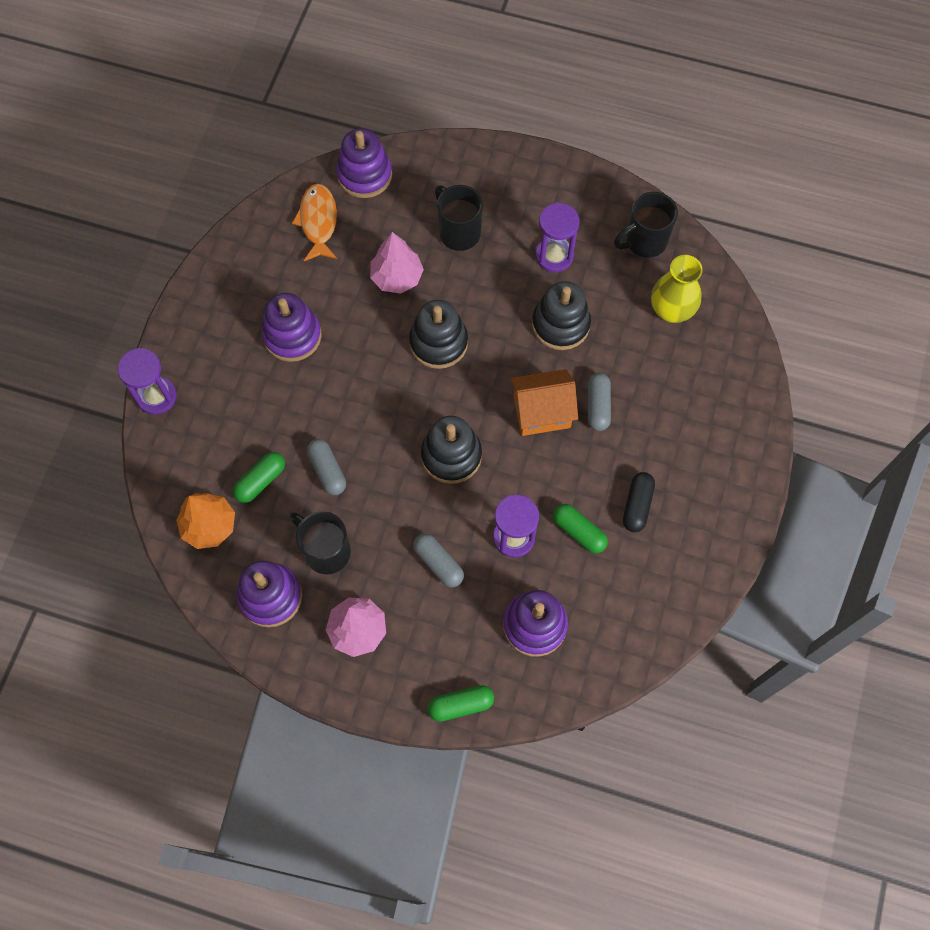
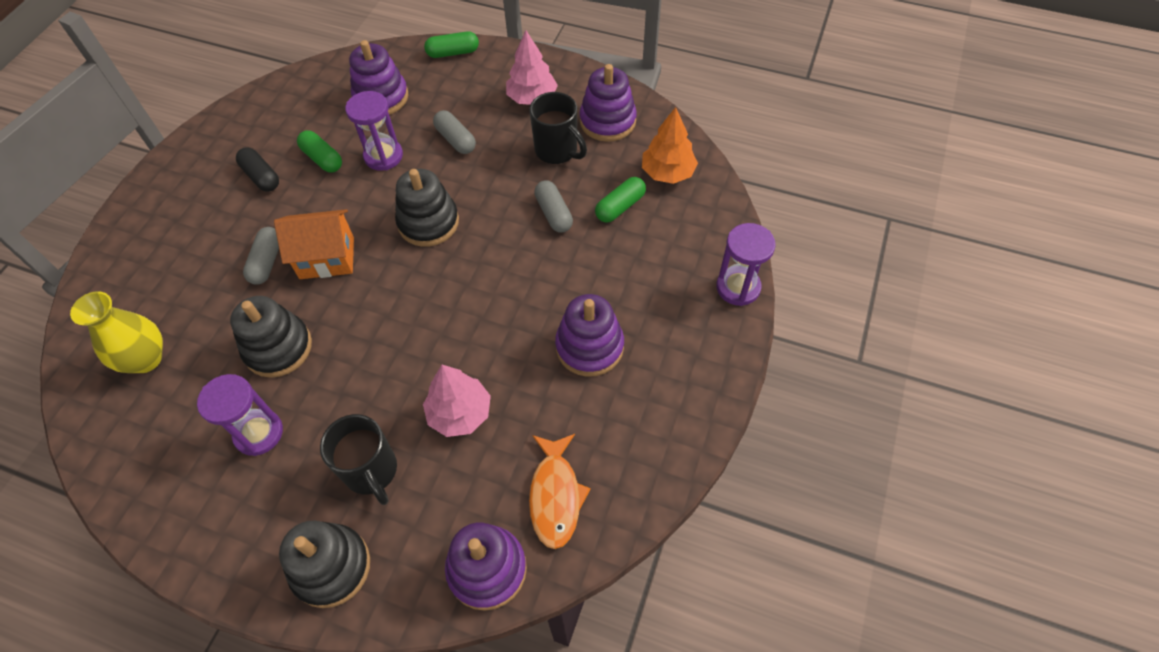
camera: 175 degrees left, 10 degrees down
(438, 343) = (422, 333): black stacking toy -> black stacking toy (331, 567)
(637, 505) = (261, 177): black capsule -> black capsule turned 60 degrees counterclockwise
(644, 242) = (139, 447): black mug -> none

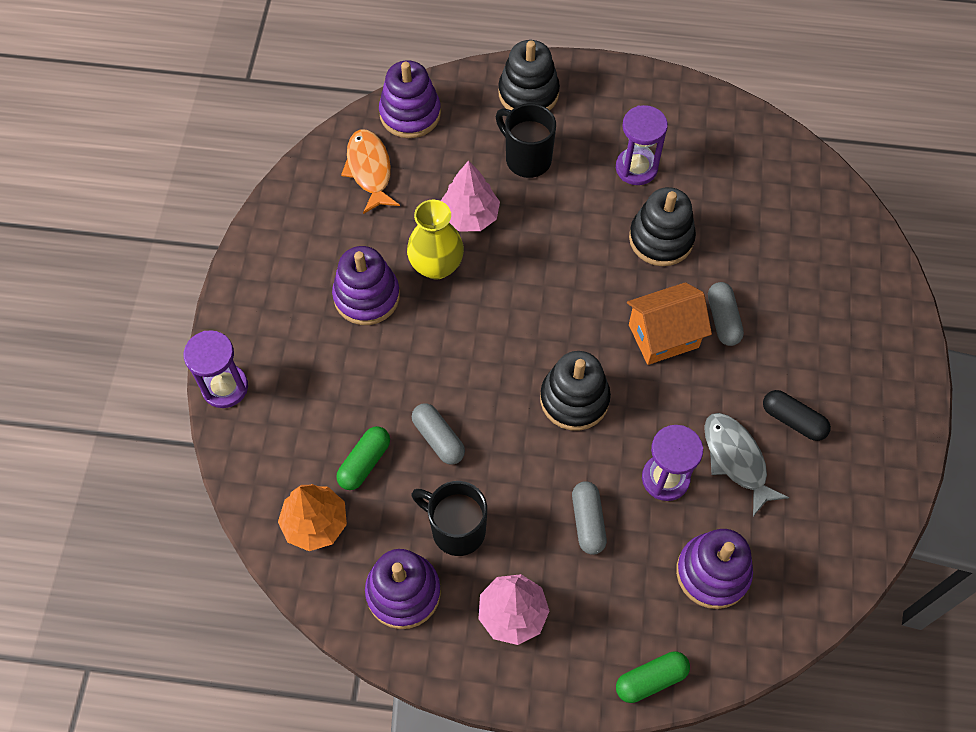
camera: 165 degrees right, 5 degrees up
(146, 359) = (776, 206): yellow vase -> yellow vase (436, 266)
(322, 159) = (736, 459): green capsule -> grey fish
(456, 139) = (588, 522): grey capsule -> grey capsule turned 45 degrees clockwise

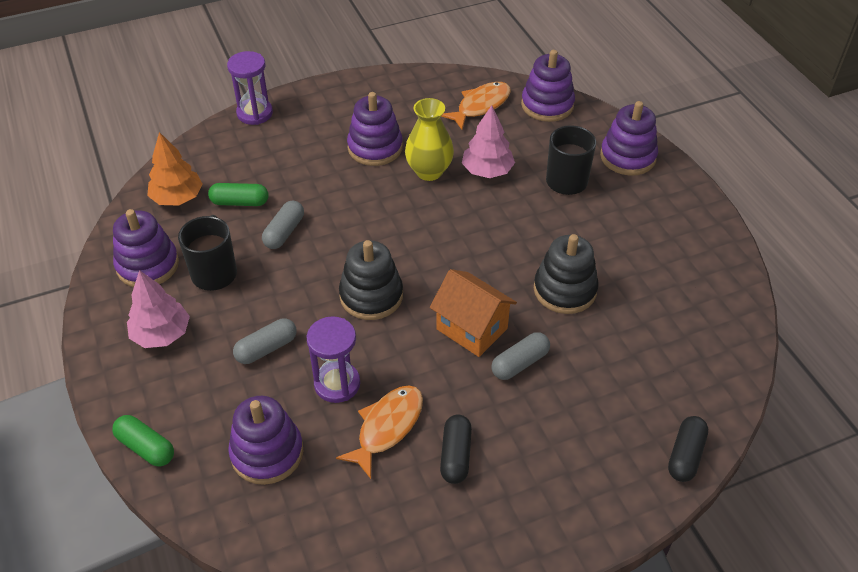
camera: 60 degrees right, 15 degrees down
(528, 93) = (628, 157): black stacking toy -> purple stacking toy
(636, 168) = (619, 247): purple hourglass -> none
(736, 459) = (387, 427): grey fish -> orange fish
(876, 255) = (685, 455): none -> black capsule

